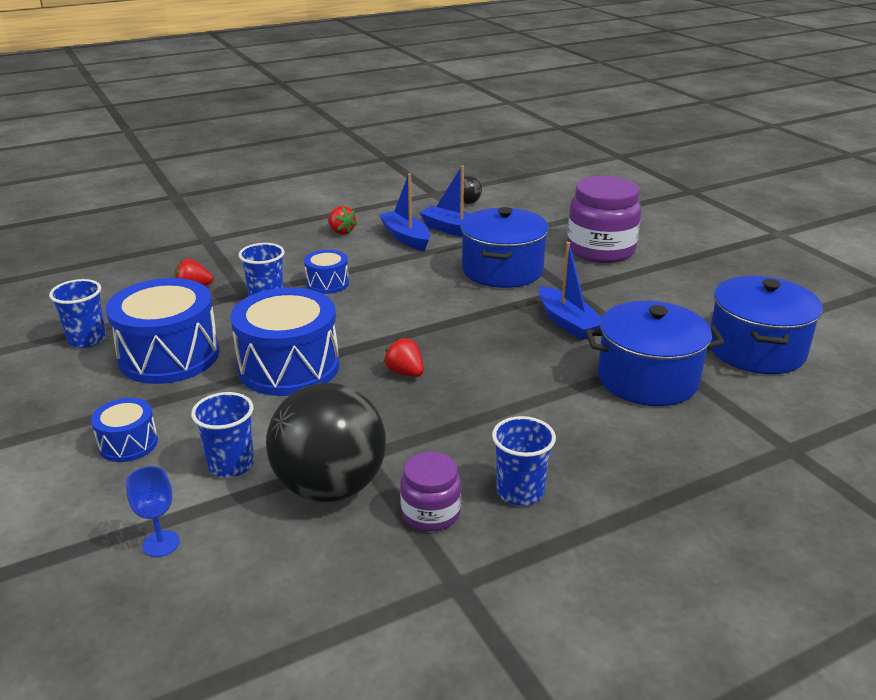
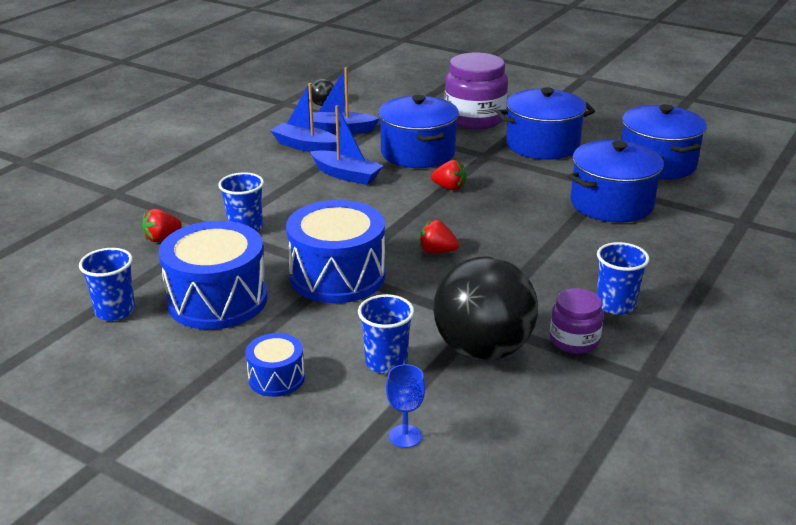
camera: 30 degrees left, 0 degrees up
(327, 283) = (284, 201): blue drum -> none
(341, 231) = (240, 155): red strawberry -> red strawberry (449, 188)
(567, 323) = (513, 180): blue boat -> blue boat (346, 175)
(643, 294) = (542, 145): none -> blue pot

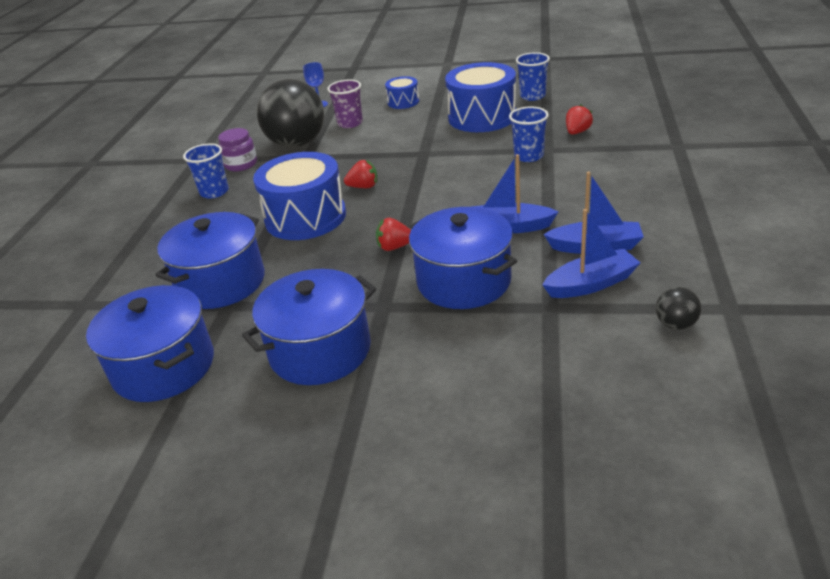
camera: 160 degrees right, 5 degrees up
(337, 276) = (422, 150): blue drum -> blue drum (305, 217)
(386, 362) = (350, 123): blue cup -> purple cup
(474, 119) = (439, 374): purple jar -> none

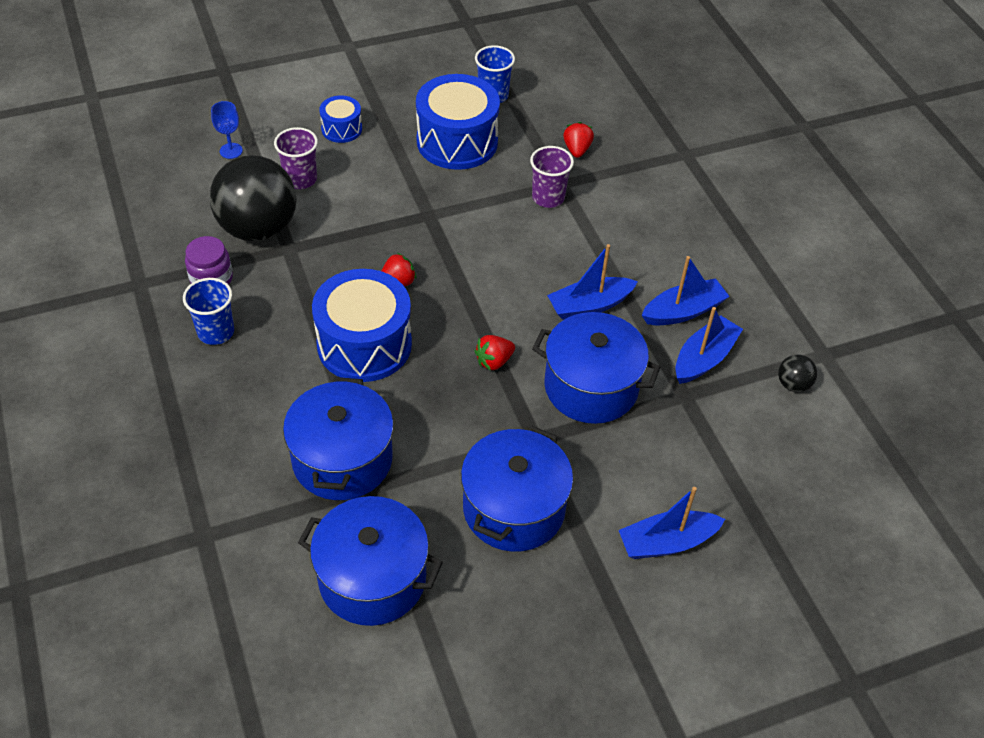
camera: 35 degrees left, 15 degrees up
(439, 419) = (667, 542): none -> blue boat
(529, 156) = (548, 197): blue cup -> purple cup

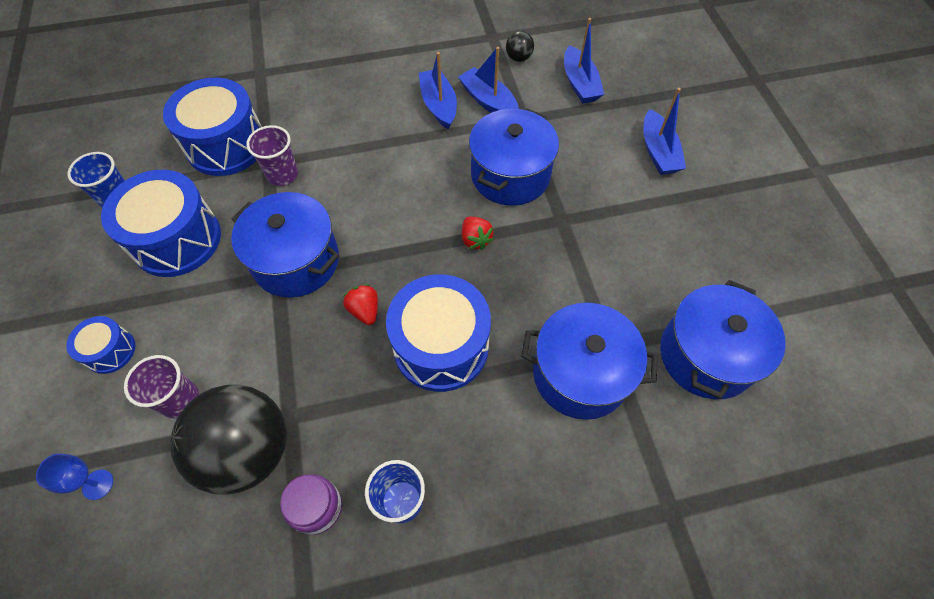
camera: 80 degrees left, 10 degrees up
(514, 508) = (631, 243): blue pot -> blue pot (296, 261)
(577, 150) = (226, 145): red strawberry -> blue drum
(589, 305) = (422, 163): blue boat -> blue boat (579, 84)

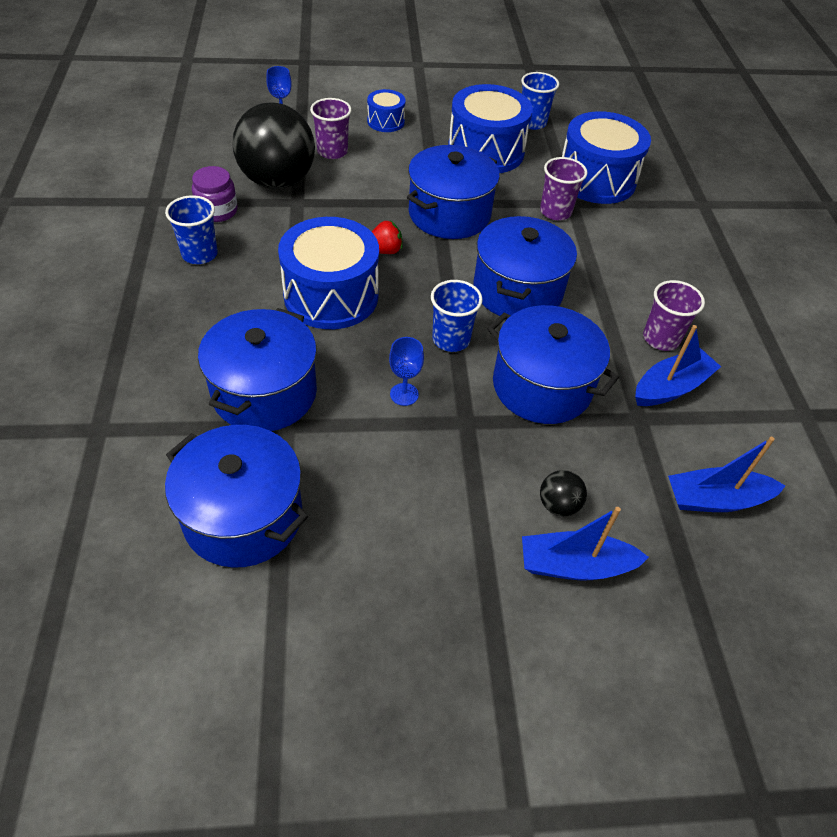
camera: 95 degrees right, 10 degrees down
(402, 197) = (517, 290): none -> blue pot
(439, 105) = (661, 338): blue boat -> purple cup
(475, 240) = (451, 339): red strawberry -> blue cup
(518, 58) = (763, 436): black ball -> black ball (558, 505)
(547, 265) = (404, 394): none -> blue goblet

